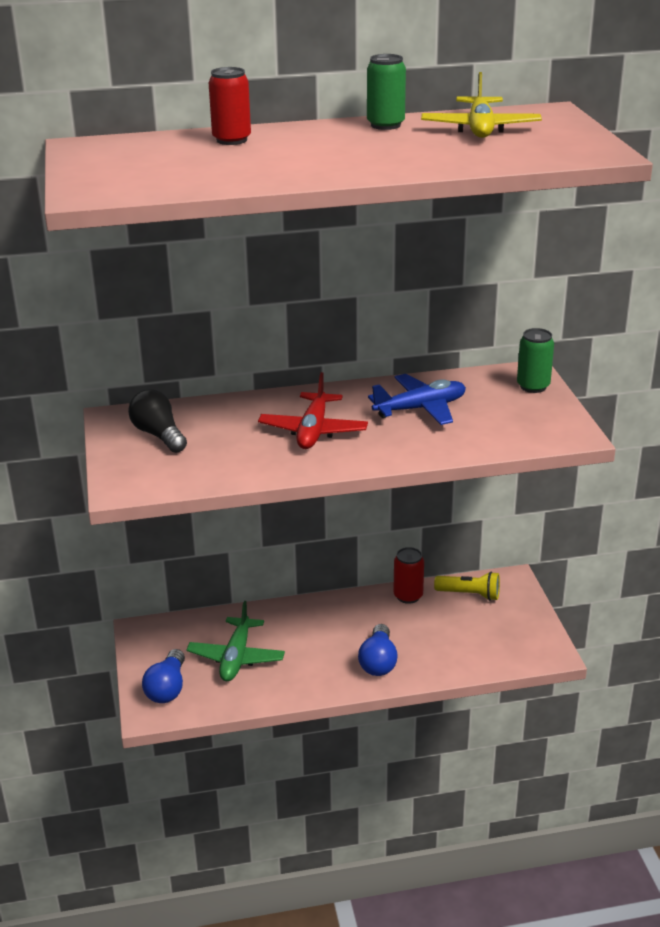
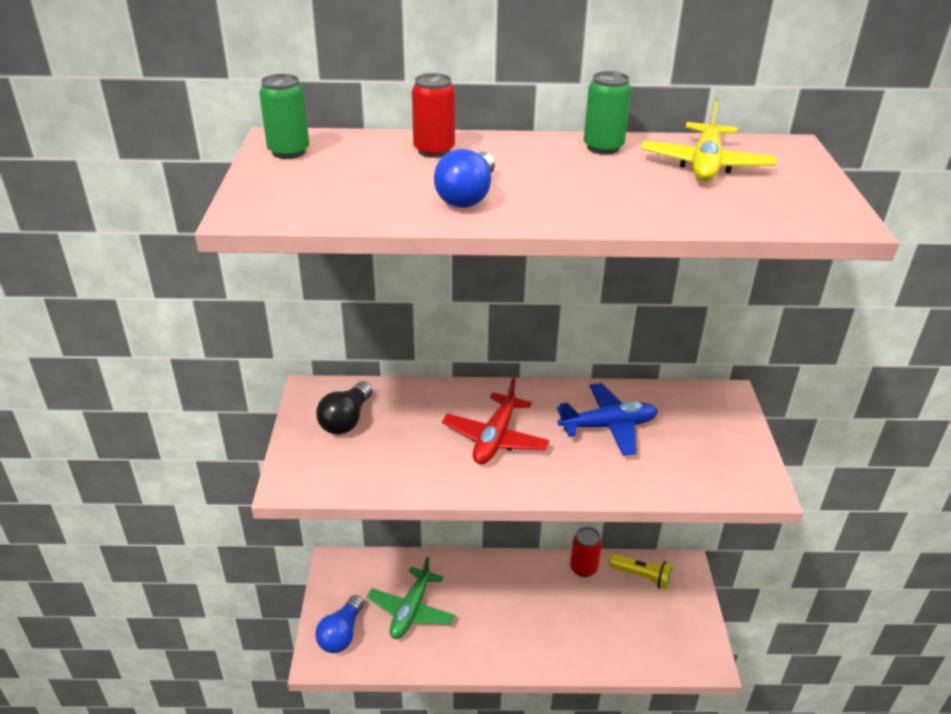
camera: 10 degrees right, 5 degrees up
(159, 435) = (346, 420): black light bulb -> black light bulb turned 135 degrees counterclockwise
(378, 662) = (540, 640): blue light bulb -> blue light bulb (467, 196)
(533, 386) = (729, 415): green can -> green can (289, 152)

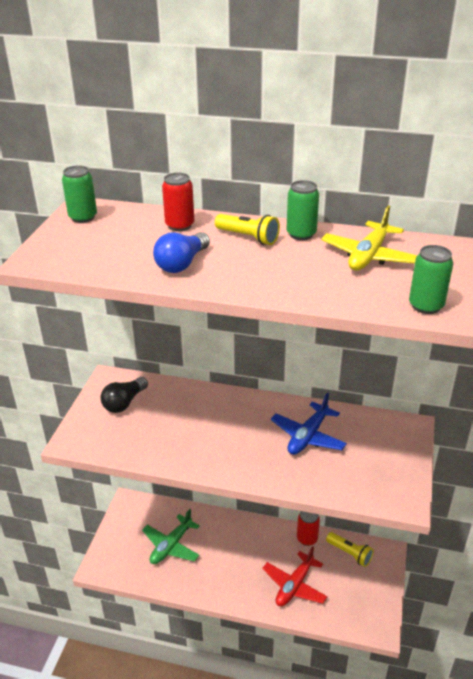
camera: 15 degrees right, 0 degrees up
(341, 634) = (118, 553): blue light bulb -> none
(495, 438) = (222, 432): red plane -> red plane (294, 585)
(536, 157) = (248, 237): none -> yellow flashlight
(608, 426) = (308, 436): blue plane -> blue plane turned 120 degrees clockwise
(815, 214) = (426, 306): none -> green can

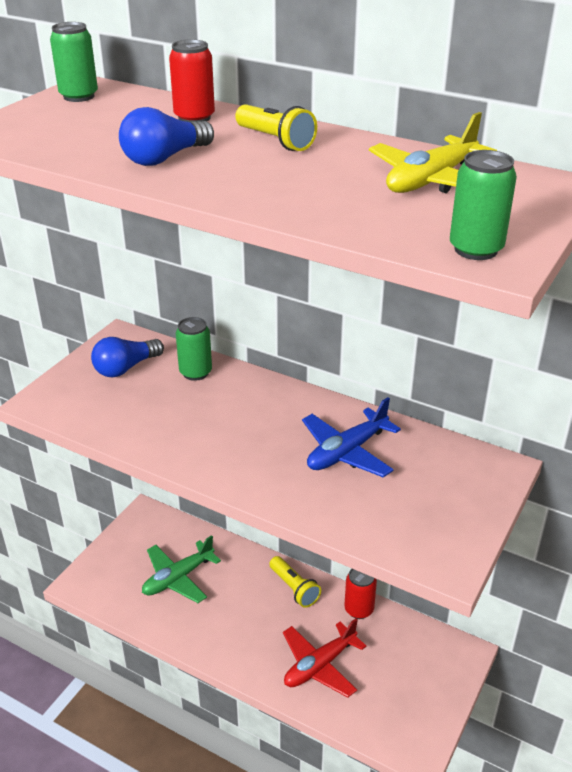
camera: 15 degrees right, 0 degrees up
(124, 403) = (125, 368): black light bulb -> blue light bulb
(301, 234) = (352, 145): green can -> green can (195, 372)
(350, 553) = (411, 642): yellow flashlight -> yellow flashlight (294, 588)

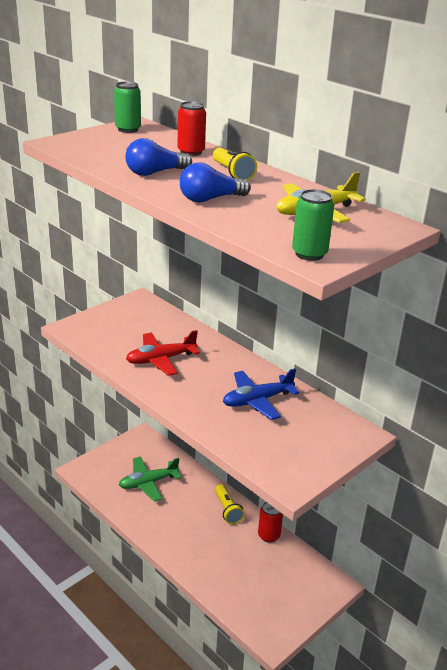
camera: 15 degrees right, 5 degrees down
(125, 368) = (134, 319): blue light bulb -> blue light bulb (210, 199)
(195, 372) = (179, 331): green can -> none
(320, 665) = (224, 565): red plane -> red plane (161, 359)

